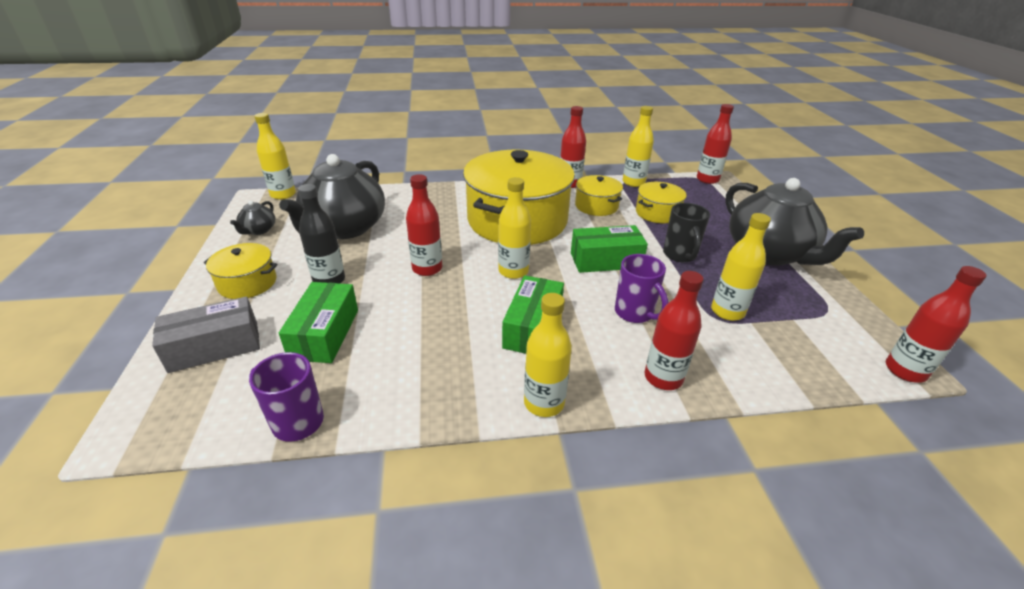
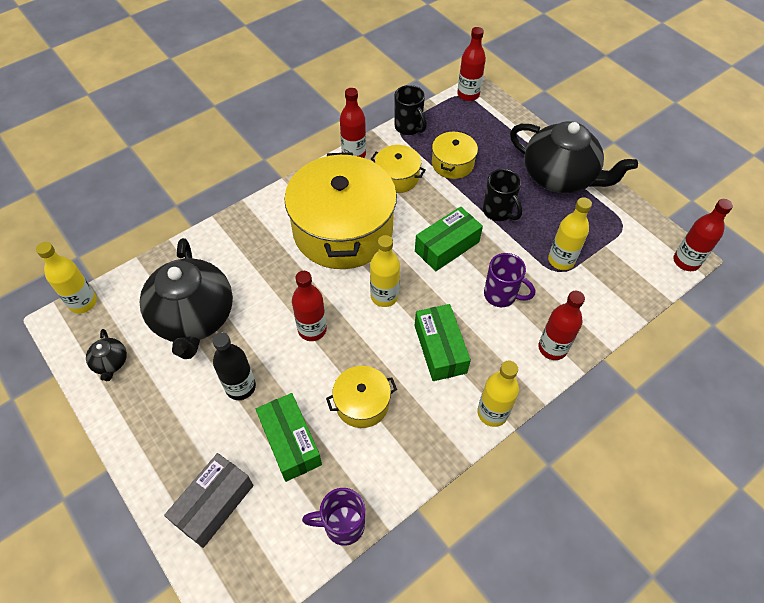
camera: 30 degrees left, 20 degrees up
(247, 283) = (170, 428): yellow pot -> yellow pot (362, 403)
(633, 182) = (409, 127): yellow bottle -> black mug

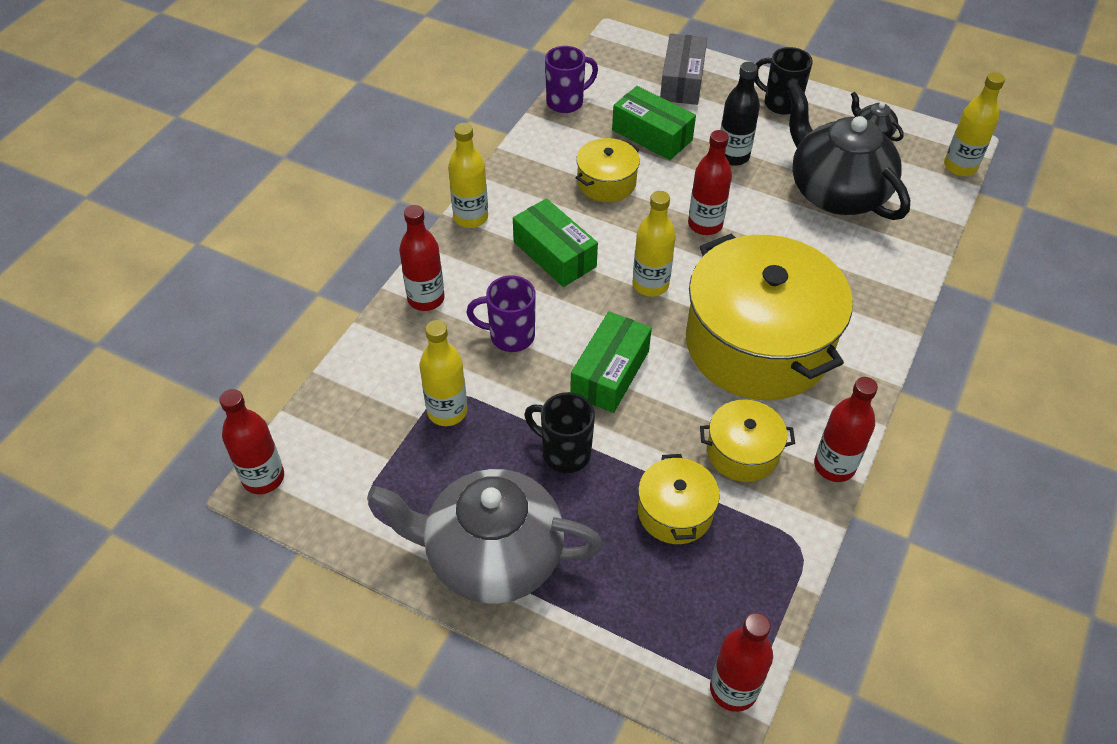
camera: 155 degrees right, 5 degrees down
(409, 127) = (788, 557): black mug -> black mug (780, 103)
(559, 177) = (491, 556): black teapot -> grey teapot

